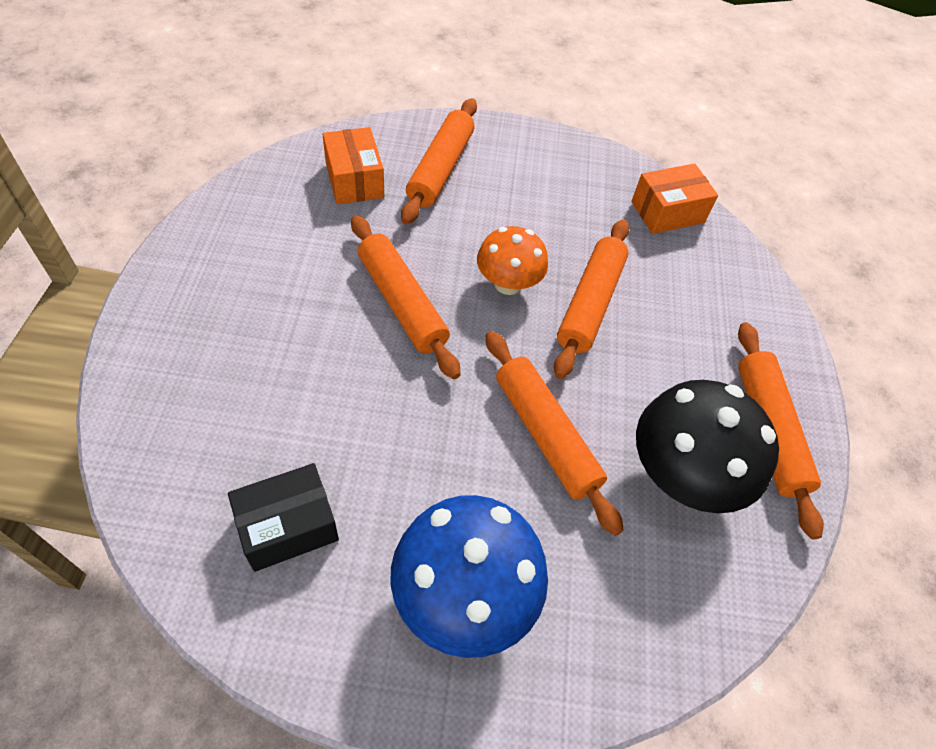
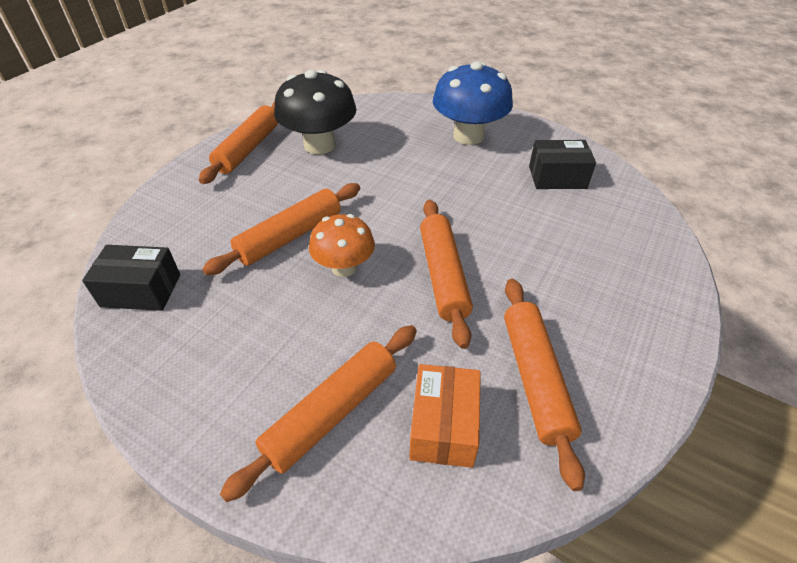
camera: 150 degrees left, 10 degrees down
(545, 435) = (384, 177): orange rolling pin -> orange rolling pin (535, 379)
(667, 212) = (141, 290): orange box -> black box

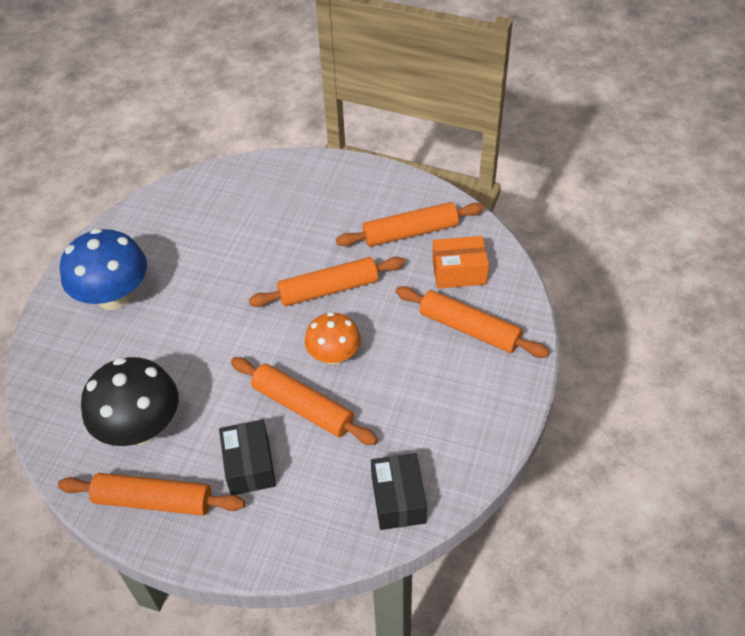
camera: 100 degrees left, 5 degrees up
(557, 177) = (183, 226): black box -> black box (249, 466)

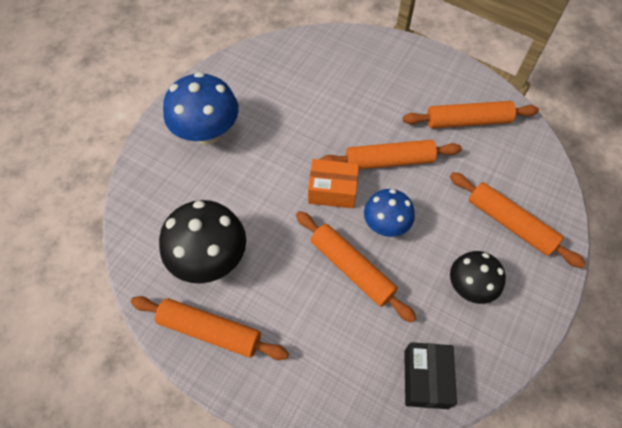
camera: 10 degrees right, 10 degrees up
(249, 466) = (297, 315): black box -> none
(334, 355) = (386, 224): orange mushroom -> blue mushroom
(434, 400) = (470, 286): none -> black mushroom
(459, 272) = (506, 167): orange box -> orange box (332, 191)

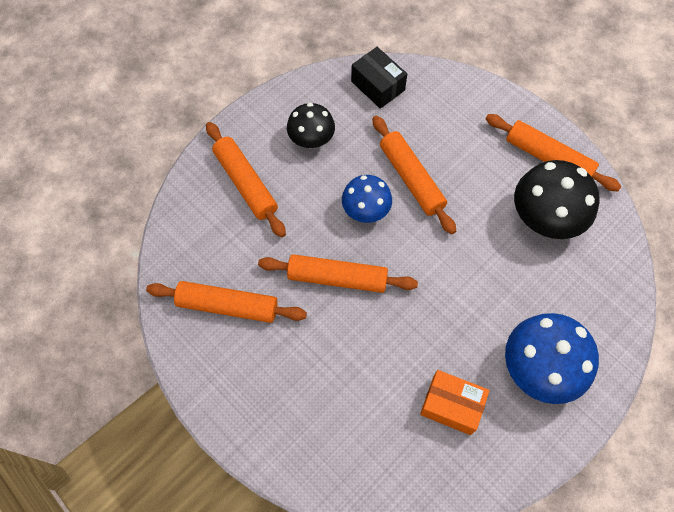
camera: 165 degrees left, 5 degrees up
(332, 191) = (409, 258): orange box -> orange box (451, 405)
(425, 379) = (378, 86): black box -> black box turned 60 degrees counterclockwise

